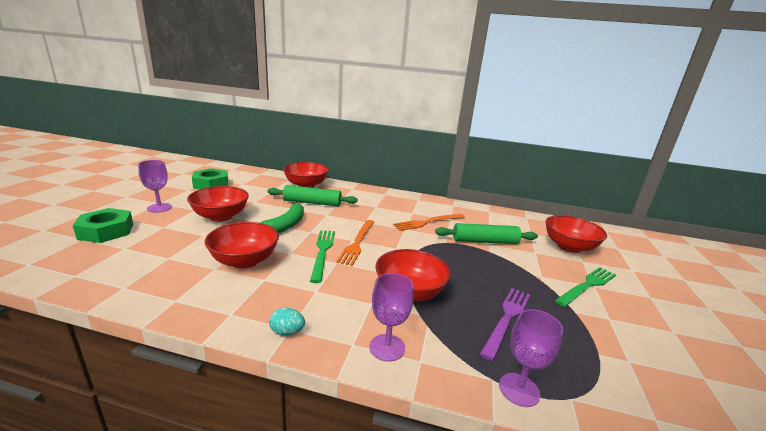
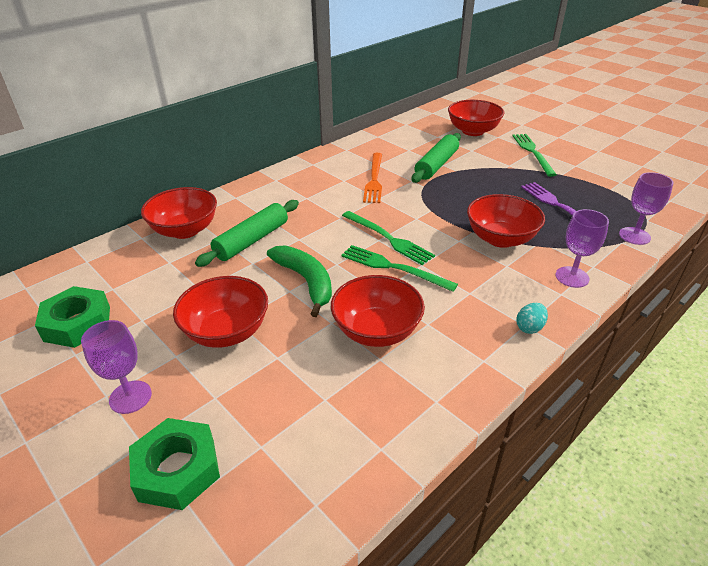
camera: 55 degrees left, 15 degrees up
(357, 243) = (388, 238): orange fork -> green fork

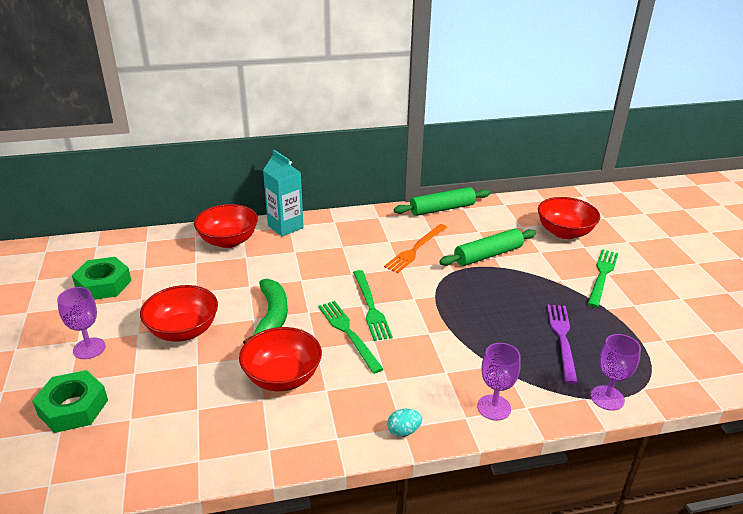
camera: 30 degrees right, 5 degrees down
(232, 199) = (285, 227): none -> turquoise carton
(252, 240) = (266, 267): green rolling pin -> green rolling pin (442, 209)
(500, 239) = (468, 346): red bowl -> none

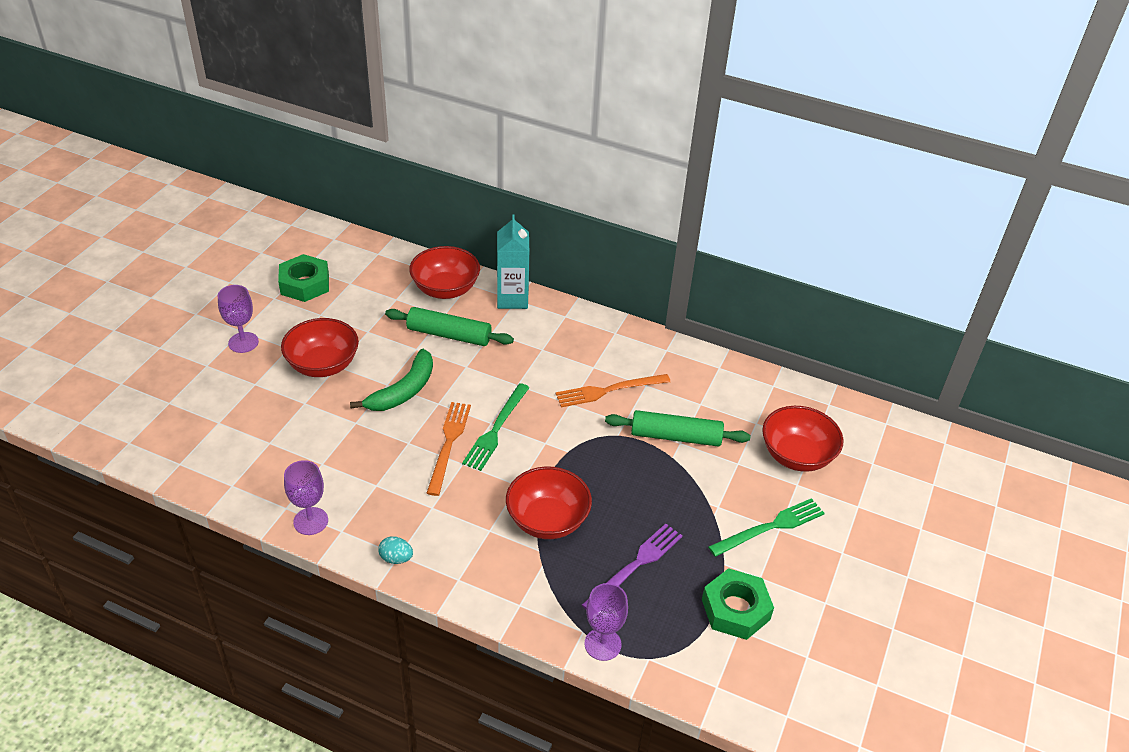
camera: 35 degrees right, 10 degrees up
(73, 407) = (191, 389): green nut -> green nut (735, 609)
(282, 377) = (354, 453): red bowl -> red bowl (547, 520)
(348, 333) = (448, 444): green fork -> orange fork
(442, 209) = (694, 356): green rolling pin -> green rolling pin (449, 335)
(494, 407) = (491, 587): purple goblet -> purple goblet (310, 521)

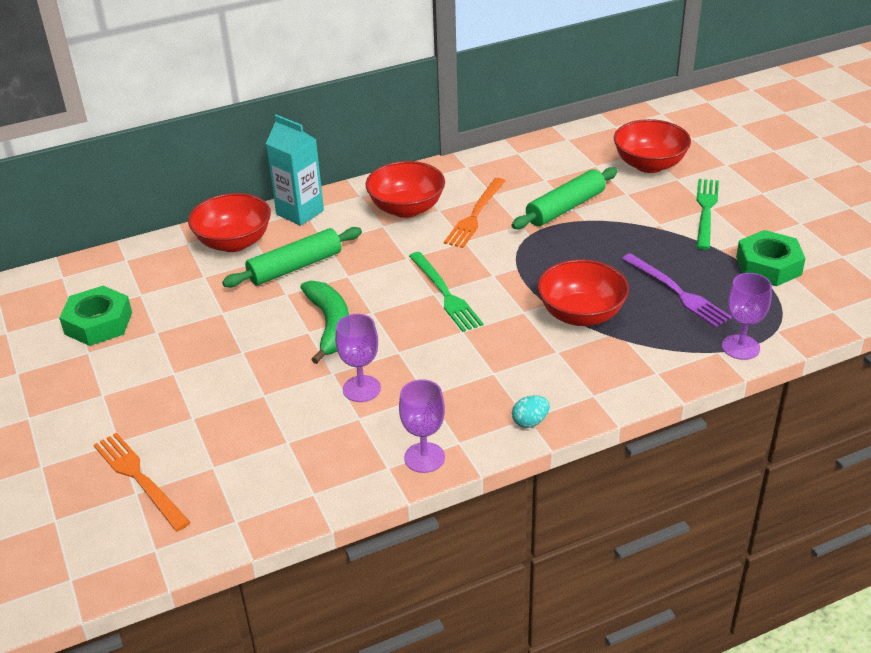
camera: 45 degrees left, 5 degrees down
(243, 342) = (122, 401): purple goblet -> purple goblet (361, 389)
(323, 365) = (228, 360): red bowl -> red bowl (406, 208)
(448, 444) = (429, 328): orange fork -> orange fork (139, 478)
(635, 565) = (677, 292): purple fork -> purple fork turned 150 degrees clockwise

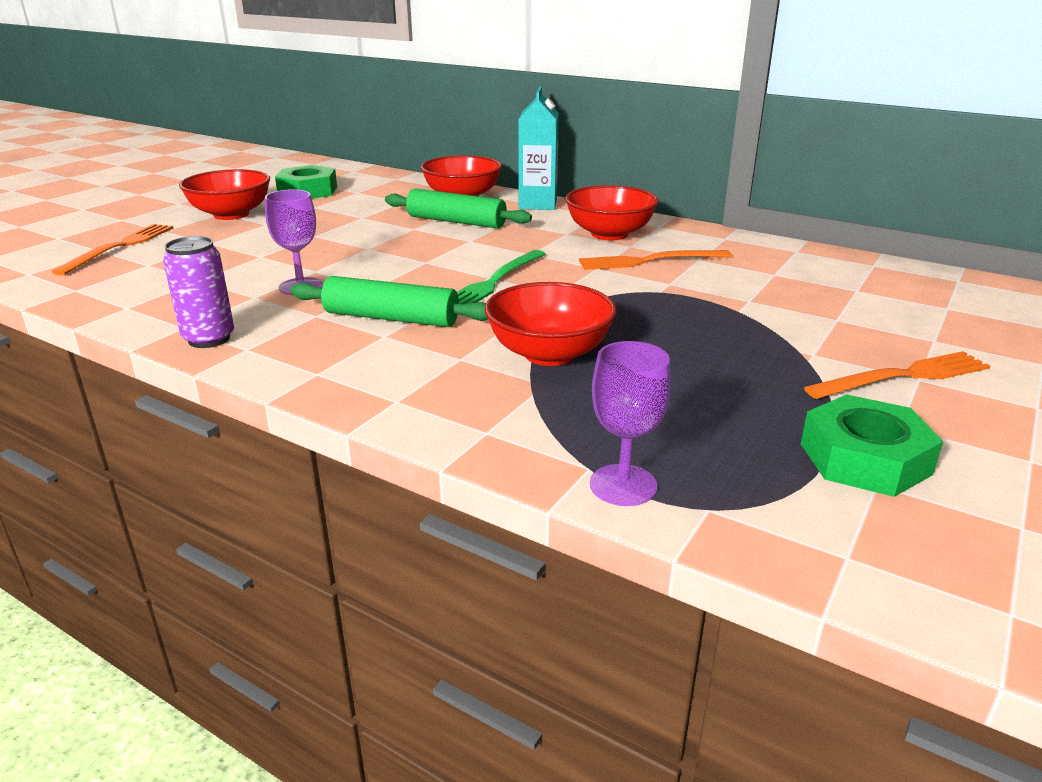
camera: 55 degrees right, 10 degrees down
(330, 325) = (386, 252): green banana -> none
(424, 457) = (209, 339): purple goblet -> purple can
(530, 422) = (311, 376): turquoise egg -> none
(565, 208) = (742, 295): green rolling pin -> green rolling pin (391, 318)
(649, 165) = (925, 317): red bowl -> red bowl (231, 214)
(677, 292) = (684, 402): purple fork -> none
(706, 211) = (903, 376): green fork -> orange fork

